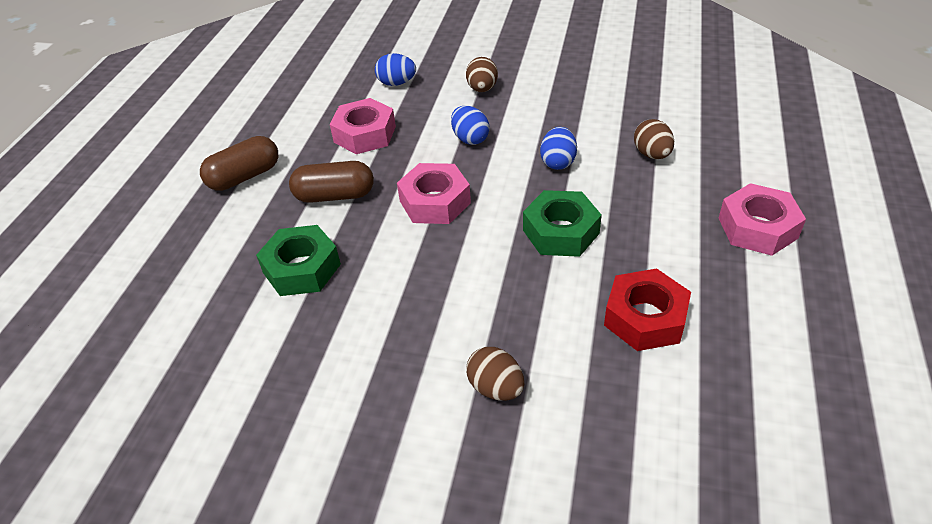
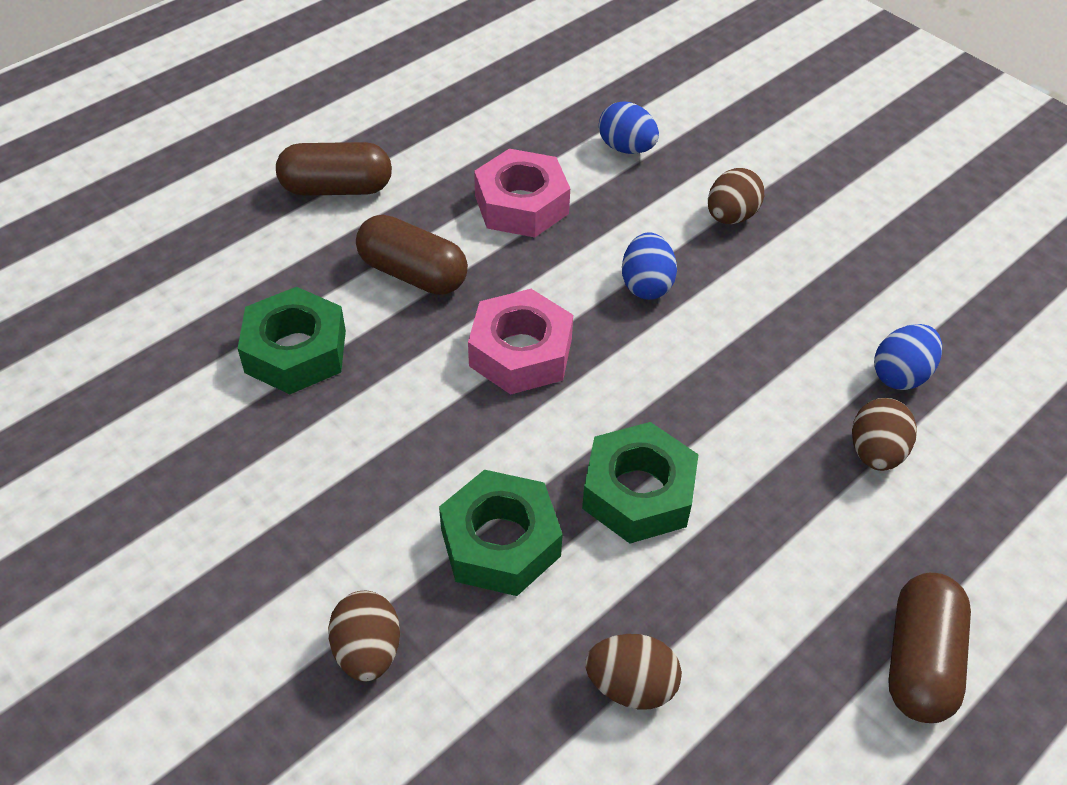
camera: 30 degrees right, 5 degrees up
(514, 294) = (500, 542): none -> green nut
(558, 162) = (730, 387): blue egg -> blue egg (900, 375)
(645, 318) = (631, 686): red nut -> brown egg
(757, 228) = (920, 661): pink nut -> brown capsule

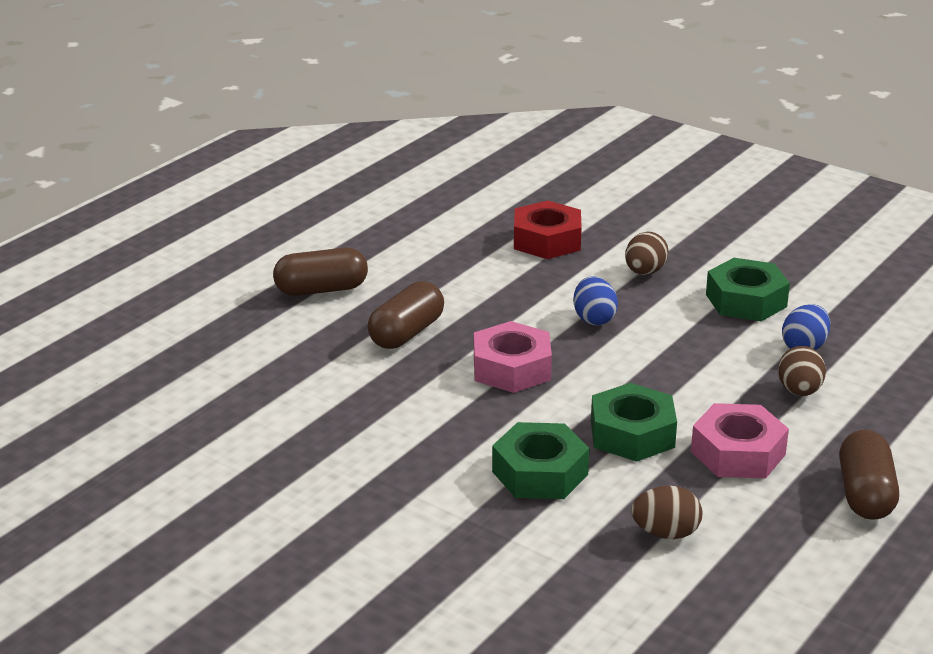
camera: 10 degrees left, 20 degrees down
(295, 351) = (333, 388): green nut -> green nut (746, 300)
(368, 651) = (465, 541): brown egg -> none
(413, 274) = (407, 333): brown capsule -> brown capsule turned 75 degrees counterclockwise
(521, 204) = (476, 283): pink nut -> pink nut (738, 453)
(626, 148) = (547, 240): blue egg -> red nut

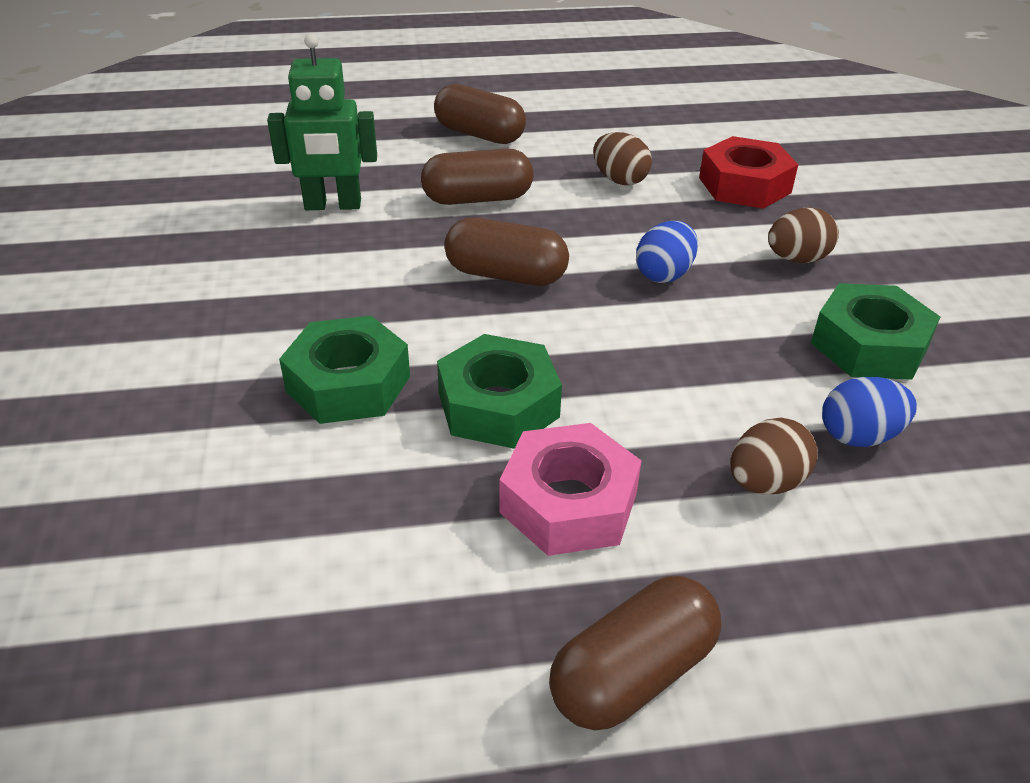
camera: 45 degrees right, 10 degrees up
(321, 389) = (333, 205): none -> green robot
(512, 368) = (506, 275): pink nut -> brown capsule
(665, 533) = (336, 533): brown egg -> brown egg (619, 180)

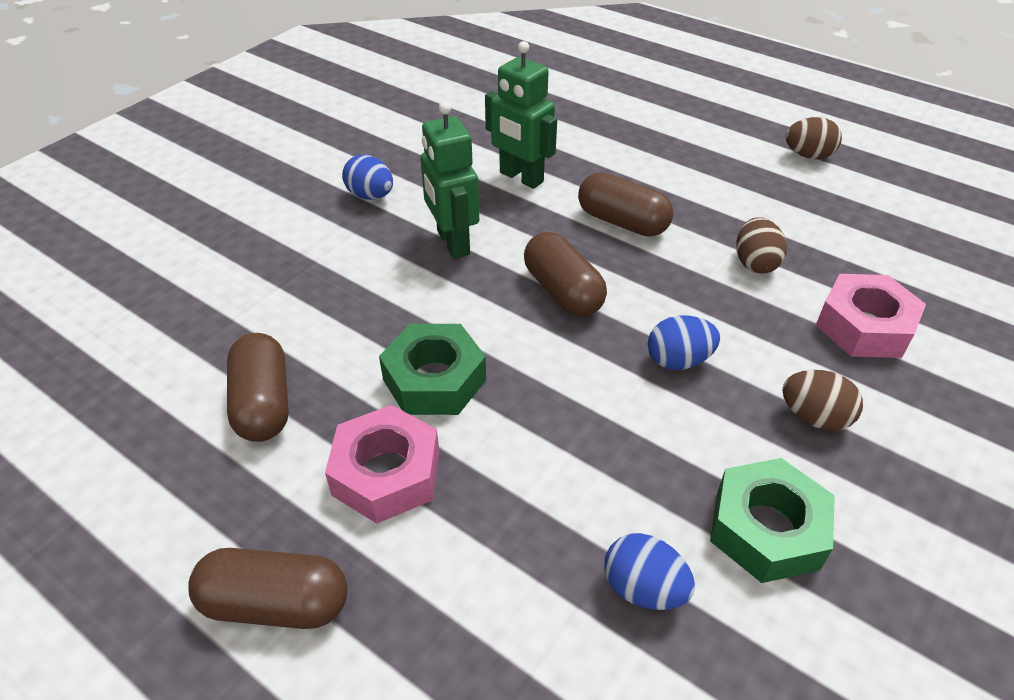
camera: 45 degrees right, 5 degrees up
(191, 293) = (370, 196): none -> blue egg
(346, 289) = (452, 243): none -> green robot
(348, 383) = (374, 307): green nut -> none
(479, 134) = (694, 170): brown capsule -> brown capsule (264, 403)
(744, 185) = (864, 326): red nut -> pink nut
(765, 482) = (523, 563): brown egg -> brown egg (808, 156)

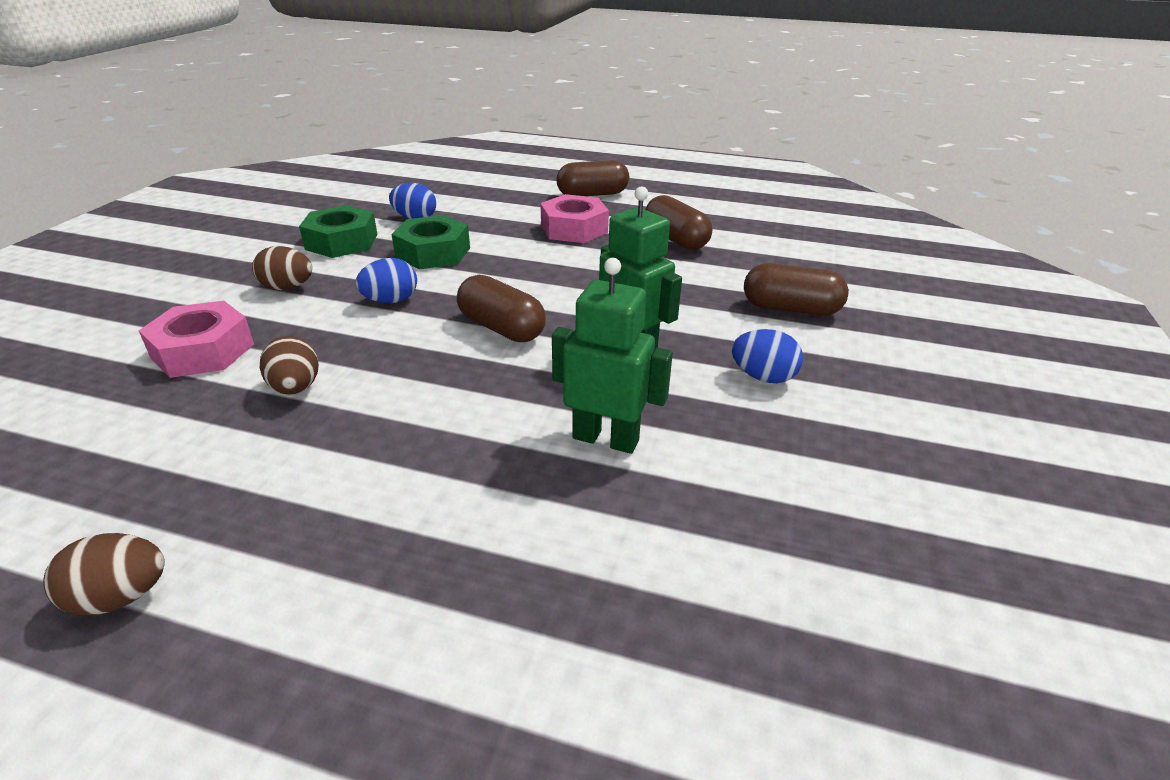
camera: 160 degrees right, 10 degrees down
(434, 380) = (575, 264): green nut -> green nut (433, 253)
(622, 222) = (454, 405): brown capsule -> brown capsule (790, 309)

